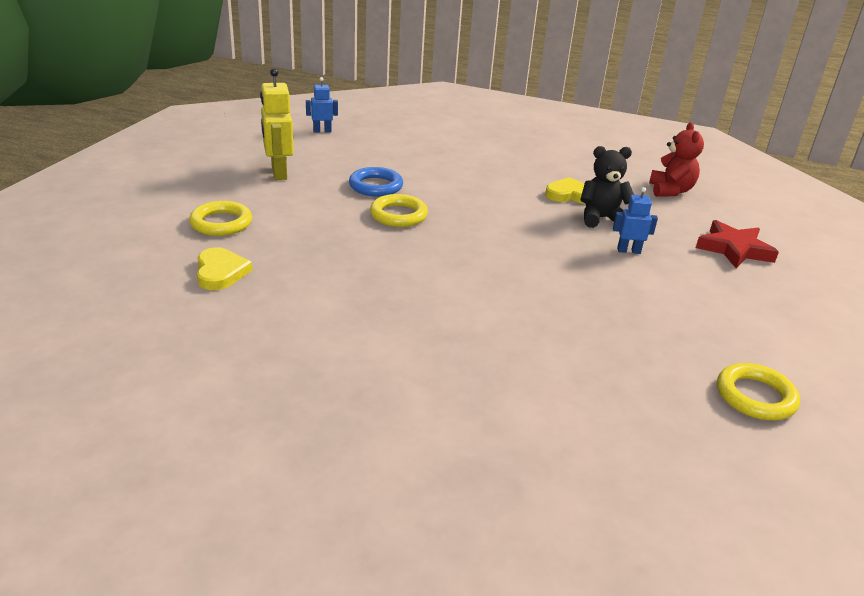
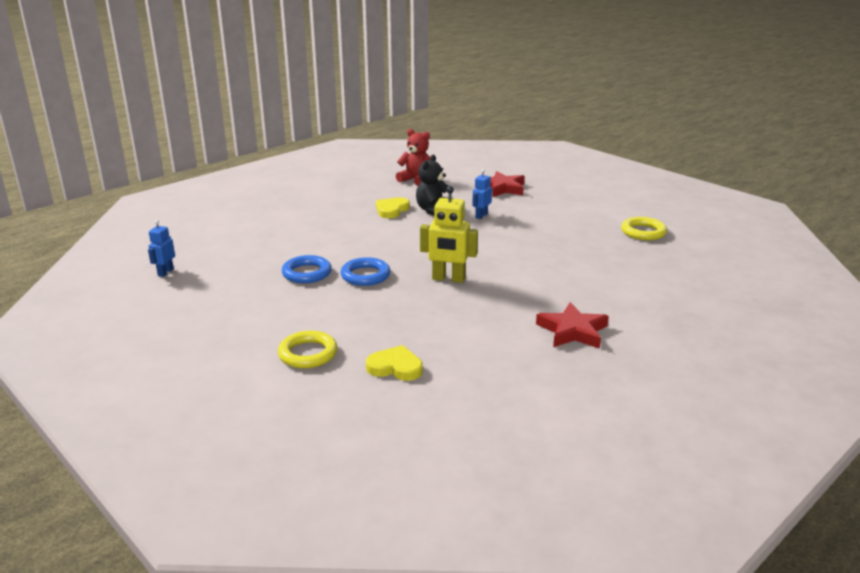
camera: 60 degrees left, 5 degrees down
(278, 173) = (234, 310): yellow robot -> yellow robot (448, 279)
(376, 376) = (572, 331): none -> red star
(398, 215) = (365, 275): yellow ring -> blue ring

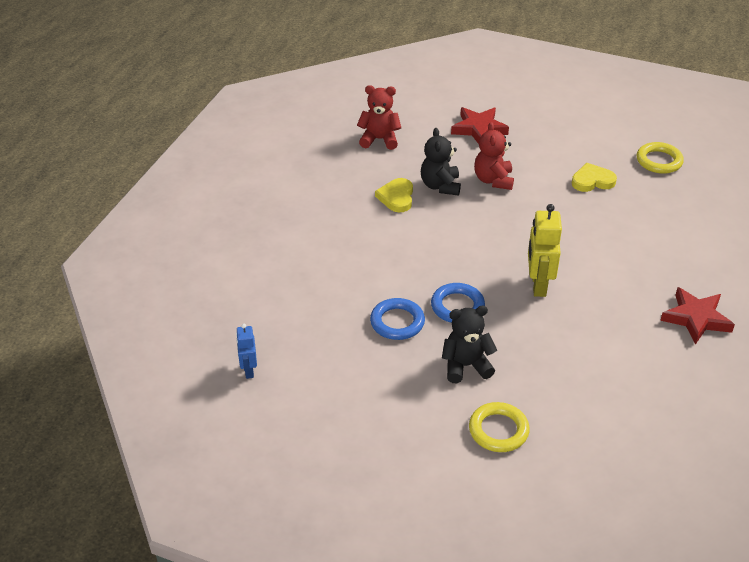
camera: 25 degrees left, 15 degrees up
(329, 309) = (466, 366): none -> black teddy bear
(395, 367) = (588, 418): yellow heart -> yellow heart (592, 181)
(448, 279) = (538, 285): yellow robot -> yellow robot turned 105 degrees clockwise
(481, 216) = (493, 180): blue robot -> red teddy bear

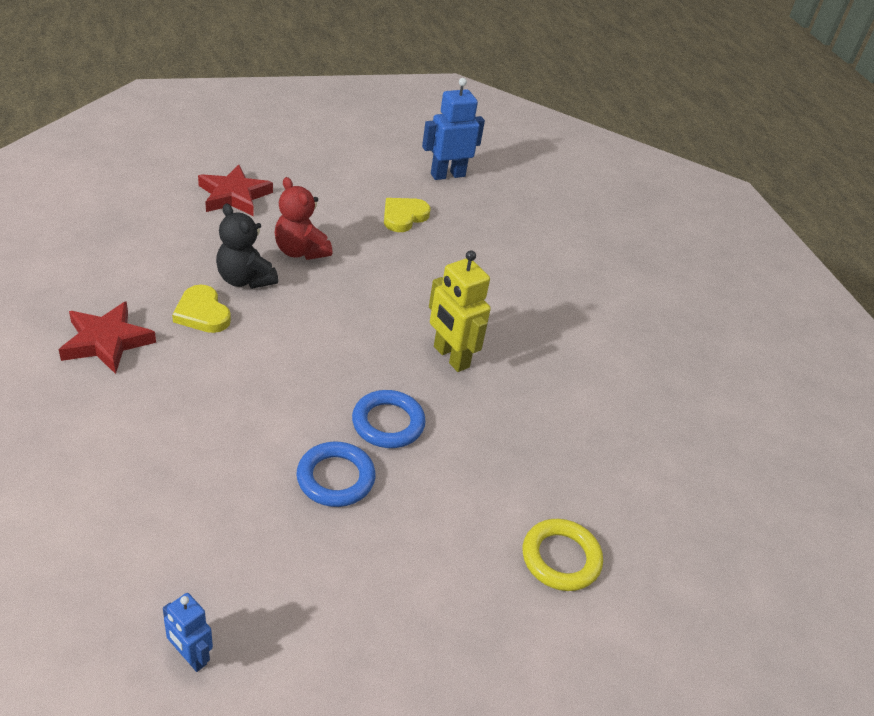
camera: 45 degrees left, 0 degrees up
(379, 139) = (120, 246): red teddy bear -> none
(466, 366) = (459, 495): black teddy bear -> none
(659, 161) = (447, 175): yellow ring -> blue robot
(696, 318) = (621, 328): red star -> red star (106, 341)

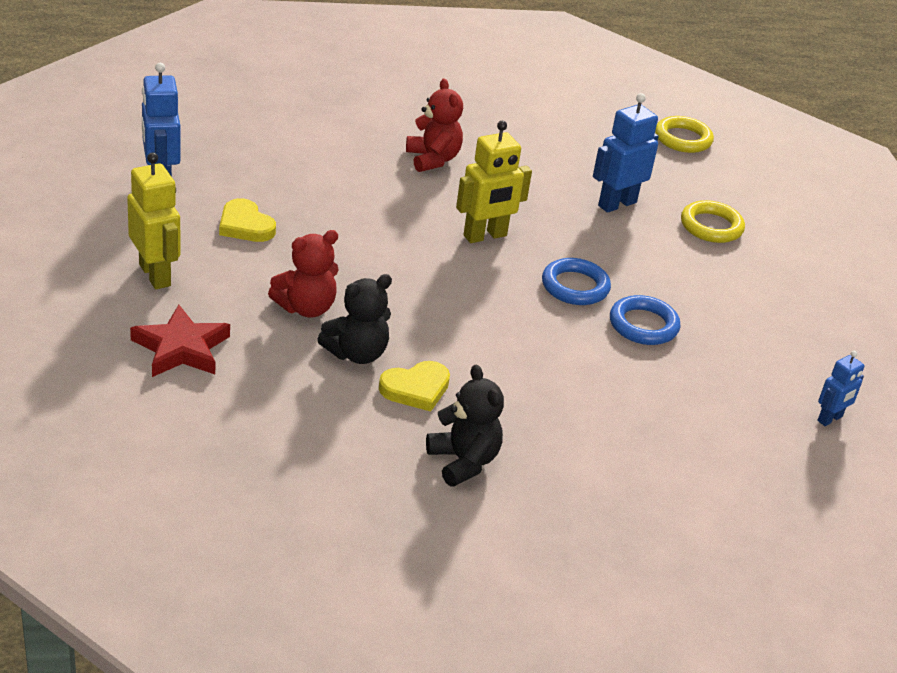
camera: 80 degrees left, 5 degrees down
(106, 341) = (463, 462): red star -> black teddy bear
(321, 180) = (155, 275): none -> yellow robot
(563, 465) = (617, 204): none -> blue robot
(567, 321) = (433, 159): none -> red teddy bear
(751, 541) = (683, 139): none -> yellow ring

